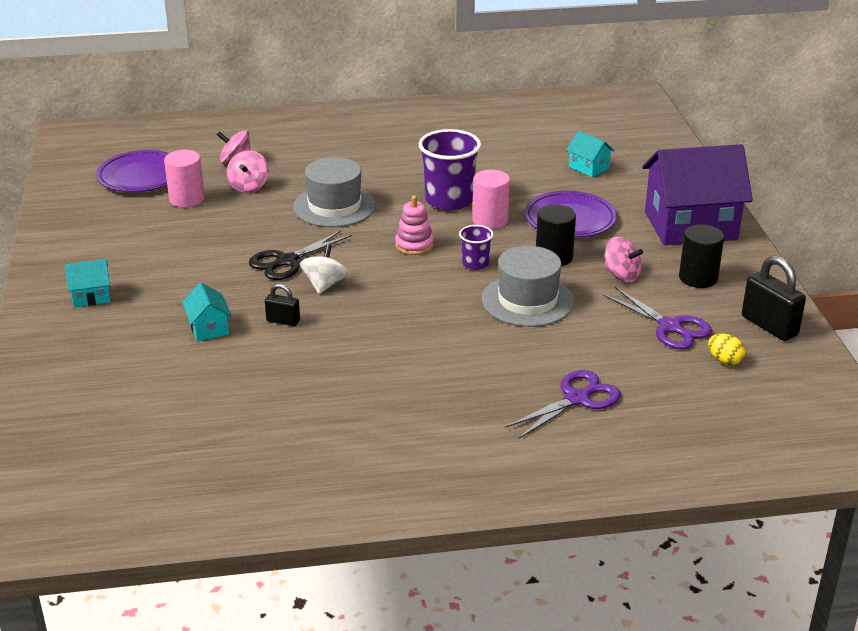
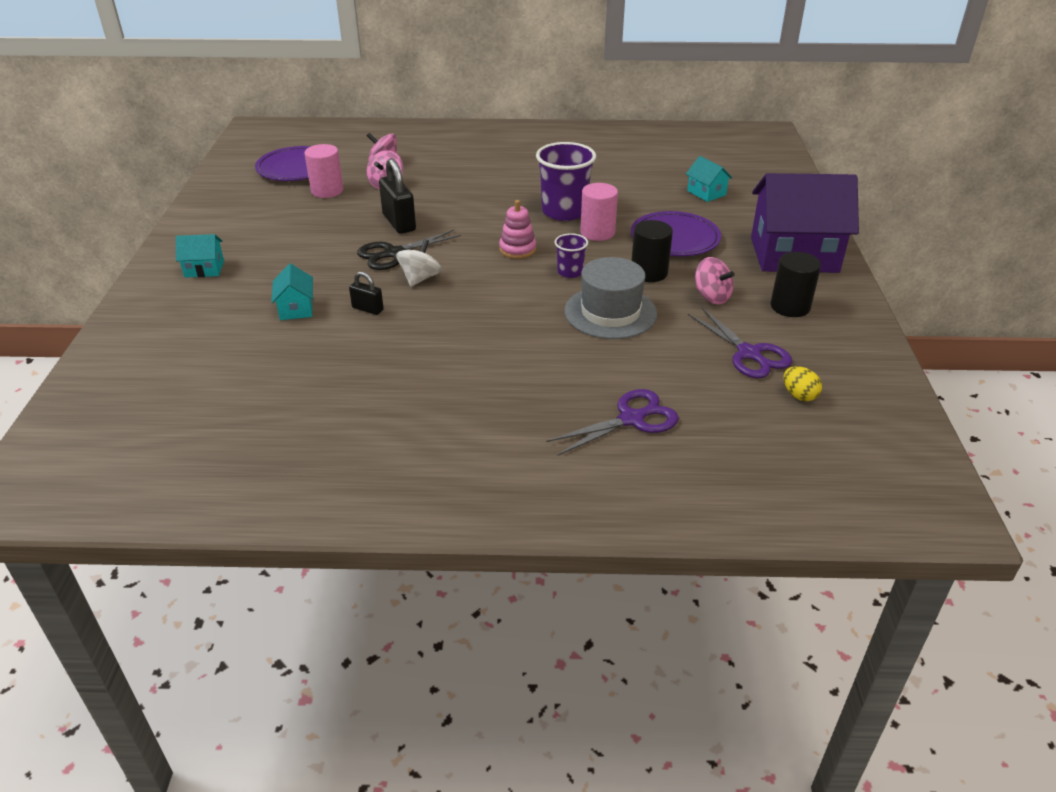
camera: 10 degrees right, 5 degrees up
(334, 206) = (456, 208): grey hat -> none
(769, 326) = (855, 363): black padlock -> black padlock (399, 222)

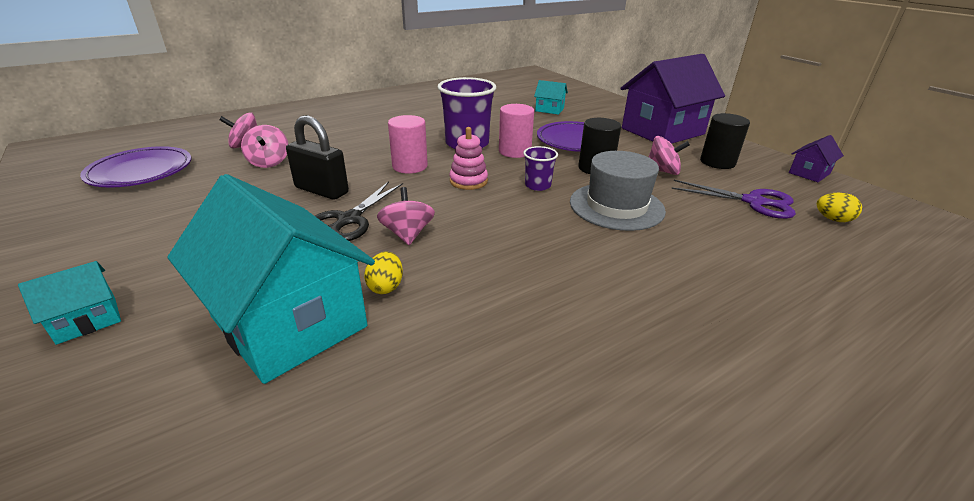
camera: 35 degrees left, 5 degrees down
(296, 308) = (289, 322): turquoise house -> turquoise house, size x2.32
(327, 191) = (203, 183): pink cylinder -> pink cylinder (410, 166)
(367, 309) = (386, 286): black padlock -> yellow egg
(420, 278) = (407, 234): white spinning top -> pink spinning top
(631, 419) = (781, 292): purple scissors -> none
(875, 351) = (809, 173): none -> purple house

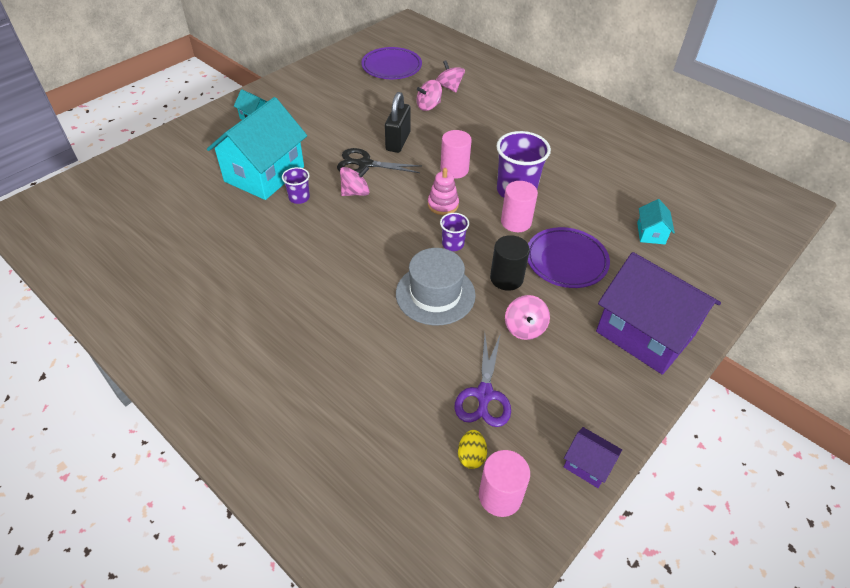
camera: 75 degrees right, 15 degrees up
(386, 286) = (299, 198): yellow egg -> purple cup
(717, 162) = (573, 377): black cylinder -> none
(868, 213) = (500, 496): none -> pink cylinder

